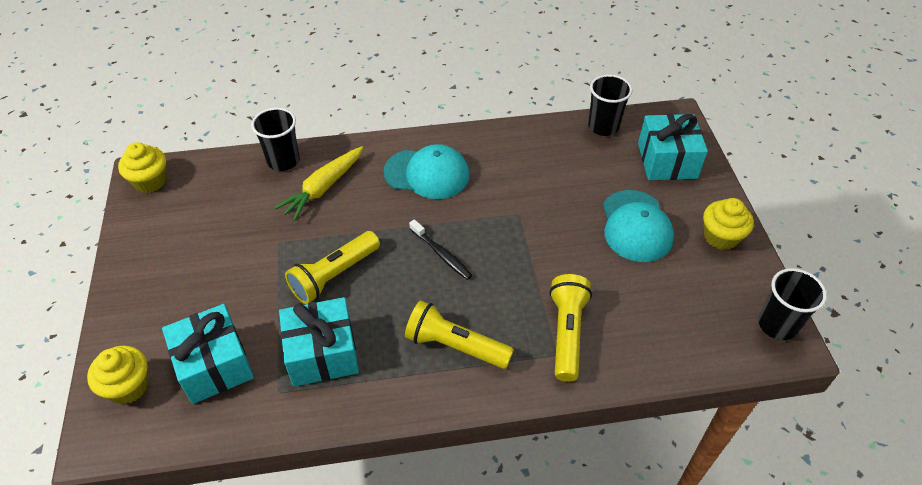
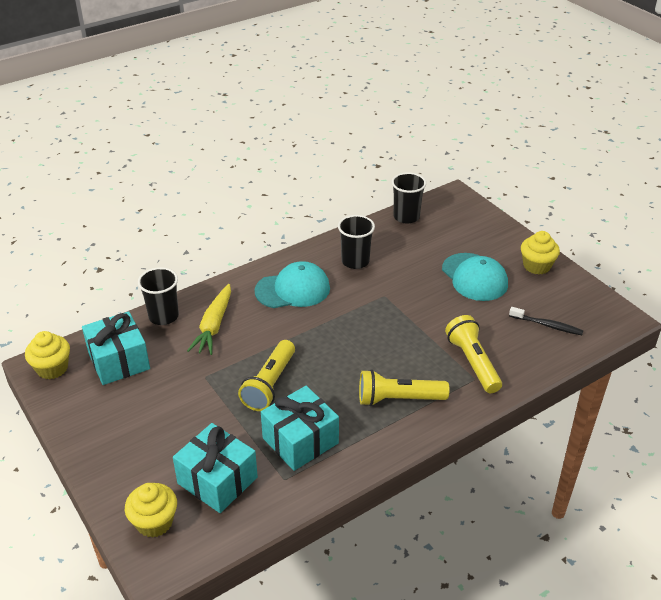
camera: 25 degrees left, 10 degrees down
(441, 254) = (344, 342): black toothbrush -> black toothbrush (547, 325)
(667, 161) = (467, 227): turquoise gift -> turquoise gift (119, 361)
(777, 325) = (607, 309): black cup -> black cup (355, 261)

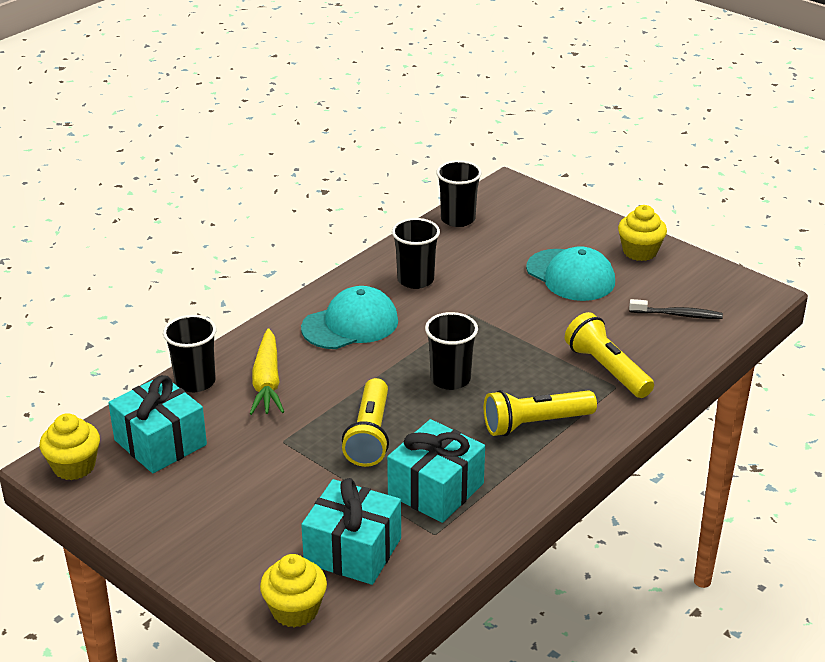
camera: 15 degrees left, 5 degrees down
(348, 348) = (450, 379): none -> black cup

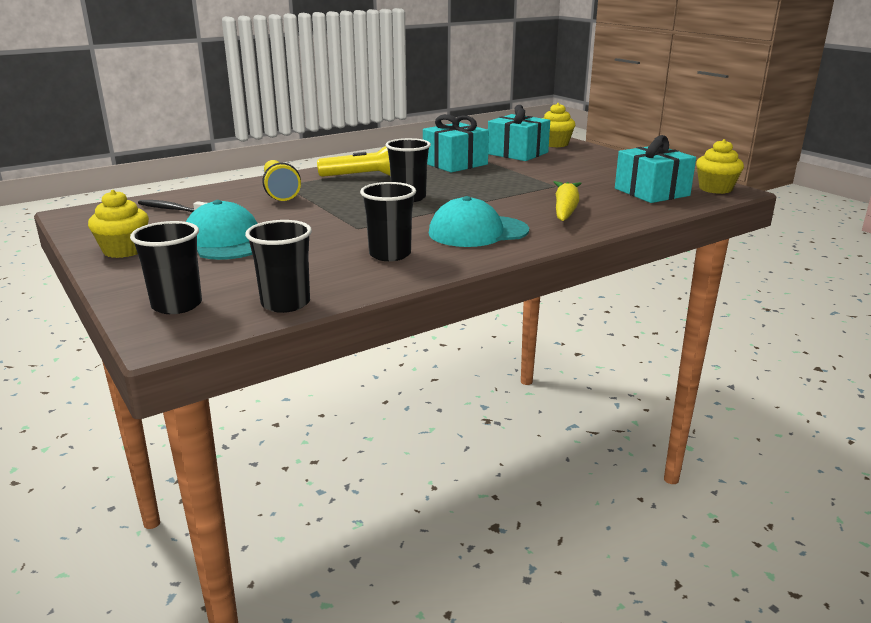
camera: 165 degrees left, 10 degrees down
(195, 382) = (630, 215): black cup -> black cup (177, 305)
(370, 435) = (488, 182): yellow flashlight -> none

